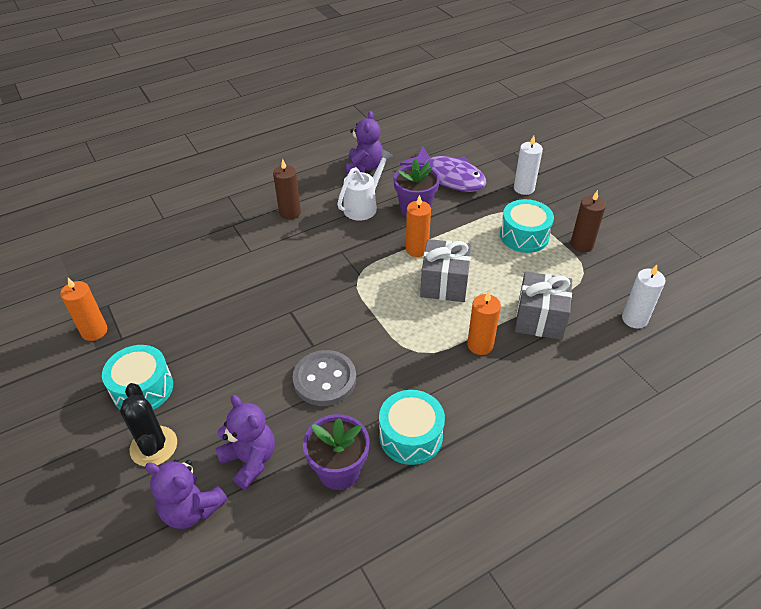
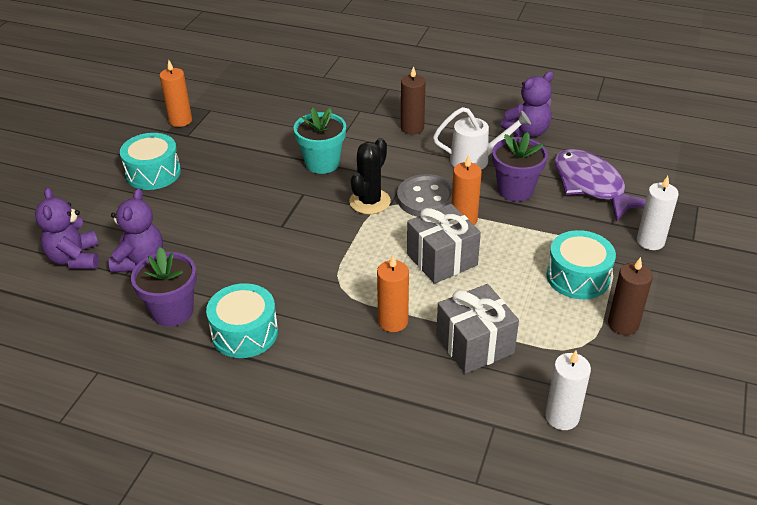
camera: 50 degrees right, 5 degrees down
(154, 446) = (110, 209): black cactus -> black cactus (370, 201)
(268, 280) = (322, 163): none -> turquoise flower pot
(324, 379) = (253, 252): grey button -> grey button (426, 198)
(449, 177) = (591, 186): purple fish -> purple fish turned 150 degrees clockwise

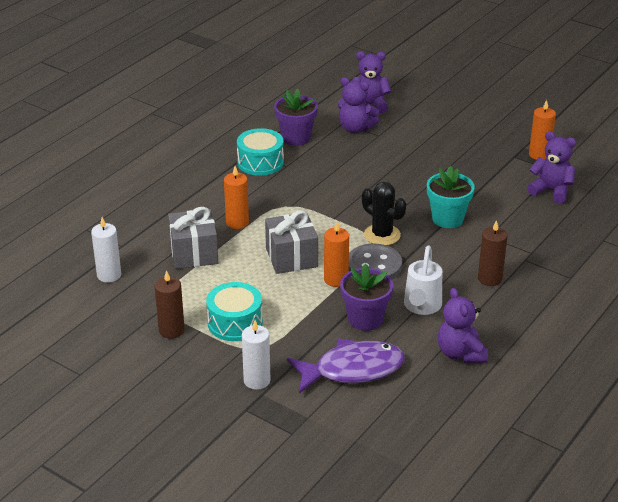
camera: 105 degrees right, 5 degrees down
(153, 173) = (462, 138): turquoise drum -> none
(249, 108) = (551, 191): none -> purple teddy bear

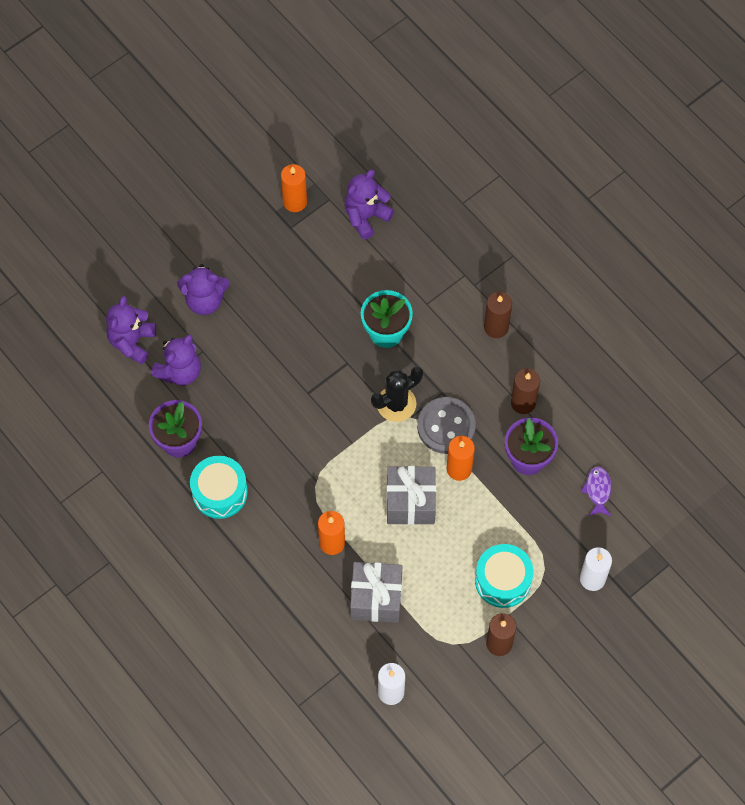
camera: 75 degrees left, 30 degrees up
(352, 370) = (598, 490): purple fish -> purple fish, size x0.47
(421, 307) = (523, 403): white watering can -> brown candle
(460, 353) = (598, 390): purple teddy bear -> purple teddy bear (205, 300)

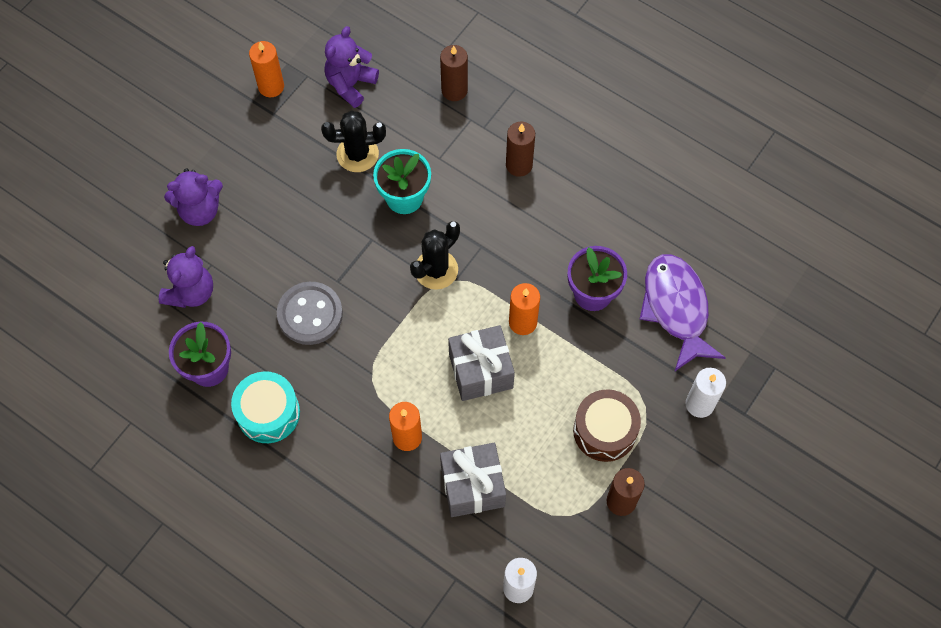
camera: 15 degrees left, 0 degrees up
(132, 342) = (130, 273): purple teddy bear -> none
(355, 283) = (357, 154): none -> black cactus
(446, 426) = (496, 281): grey button -> grey button (310, 314)
(503, 580) = (604, 431): turquoise drum -> brown drum
(523, 403) = (570, 236): brown candle -> brown candle (454, 90)
(598, 490) = (676, 308): purple fish -> purple fish, size x2.11

